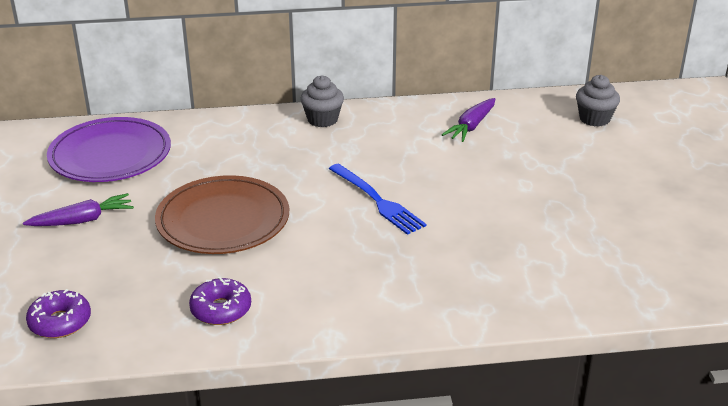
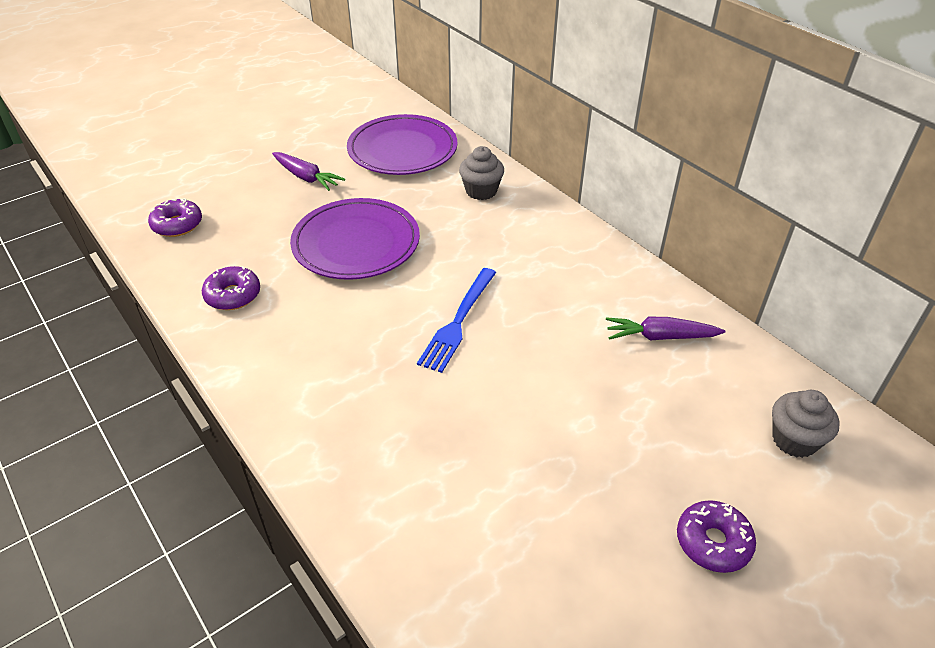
camera: 60 degrees right, 10 degrees up
(223, 220) = (356, 243): brown plate -> purple plate
(322, 119) = (566, 231): grey cupcake -> grey cupcake (481, 191)
(649, 175) = (713, 542): none -> purple donut

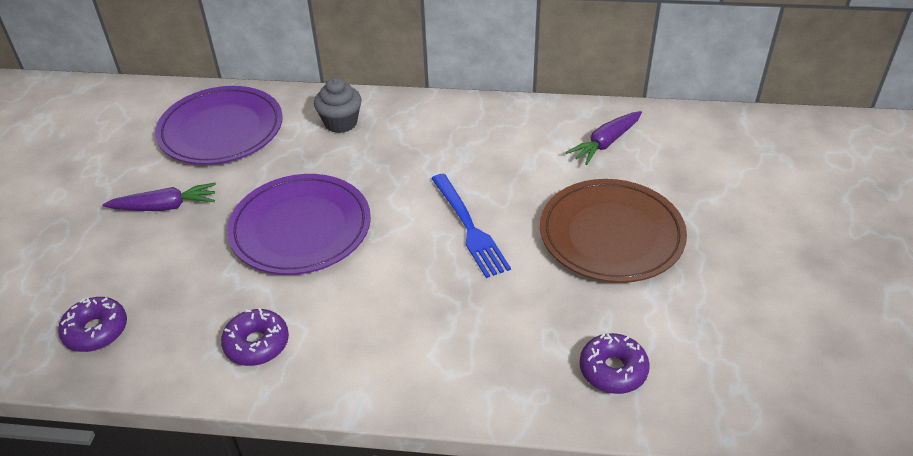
camera: 45 degrees left, 0 degrees up
(553, 408) = (611, 235): none -> brown plate
(713, 542) = (791, 239): purple donut -> purple donut (613, 370)
(794, 440) = (751, 151): grey cupcake -> none

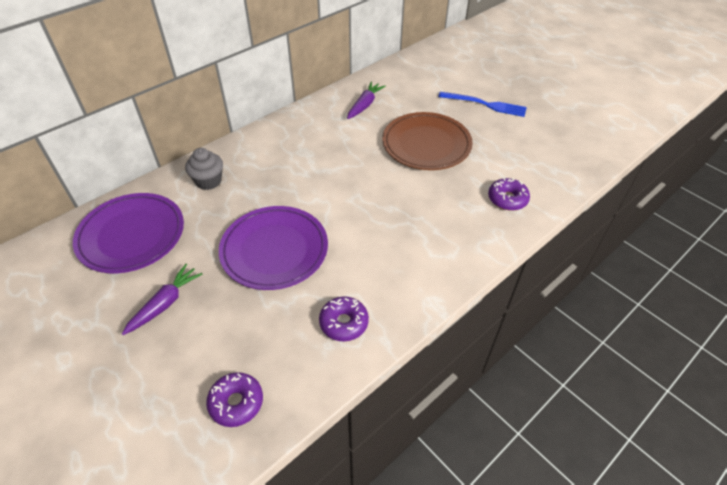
camera: 50 degrees left, 5 degrees up
(470, 228) = (362, 185): blue fork -> blue fork (486, 104)
(606, 143) = (364, 105): purple carrot -> purple carrot turned 150 degrees counterclockwise

